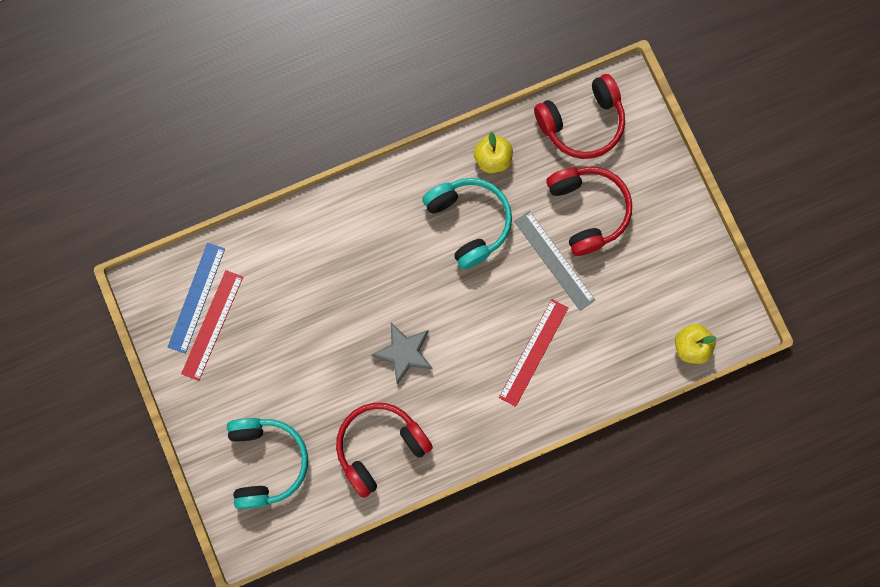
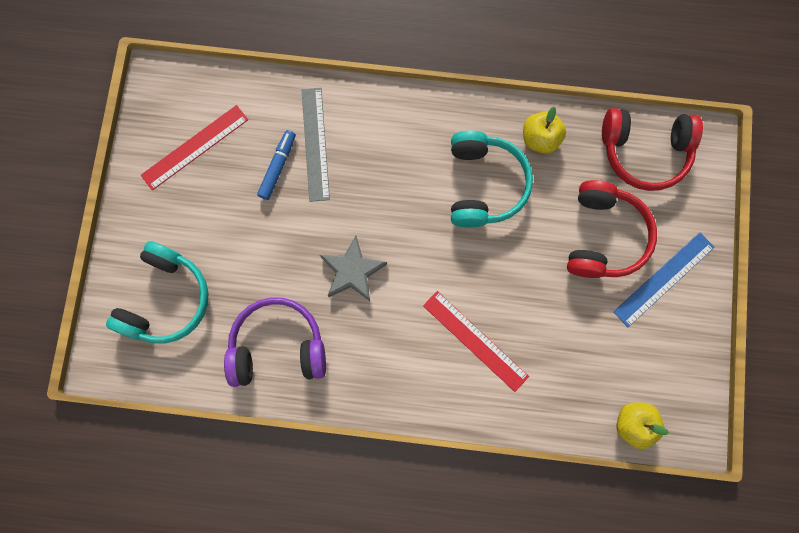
camera: 30 degrees right, 0 degrees up
(196, 297) = (196, 115): blue ruler -> blue ruler (663, 279)
(292, 302) = (278, 167): none -> blue marker
(380, 447) = (278, 346): red headphones -> purple headphones
(533, 352) = (475, 341): red ruler -> red ruler turned 75 degrees clockwise
(554, 260) = (544, 265): grey ruler -> grey ruler (315, 144)

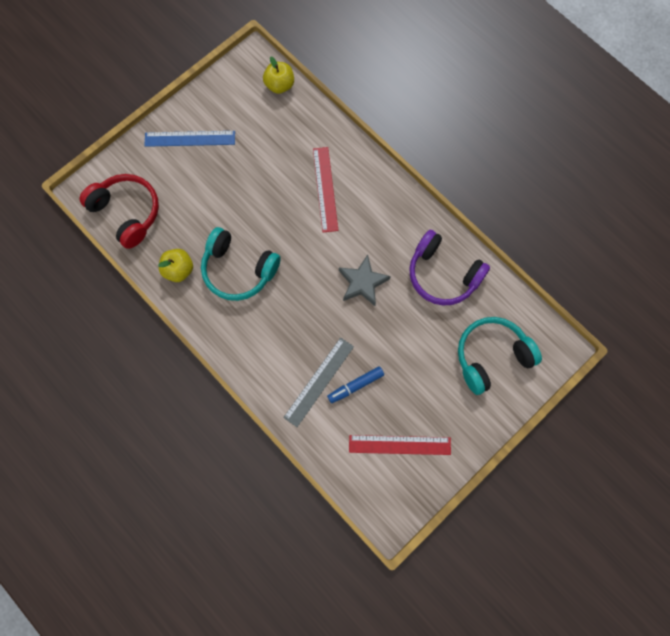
camera: 140 degrees left, 5 degrees down
(484, 185) = (238, 270): turquoise headphones -> turquoise headphones turned 105 degrees counterclockwise
(603, 236) = (199, 186): red headphones -> none

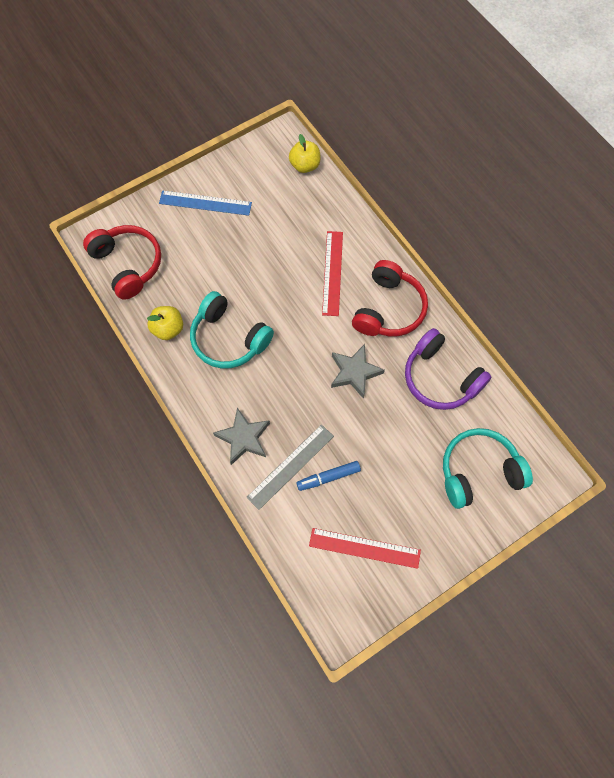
camera: 10 degrees right, 5 degrees down
(270, 362) = (244, 438): none -> grey star
(384, 216) = (388, 309): none -> red headphones

